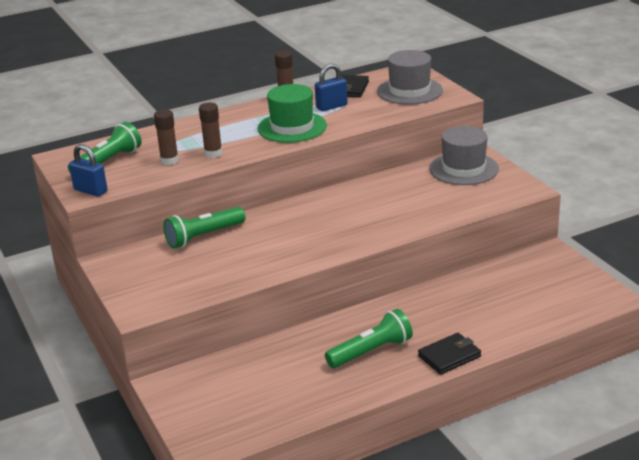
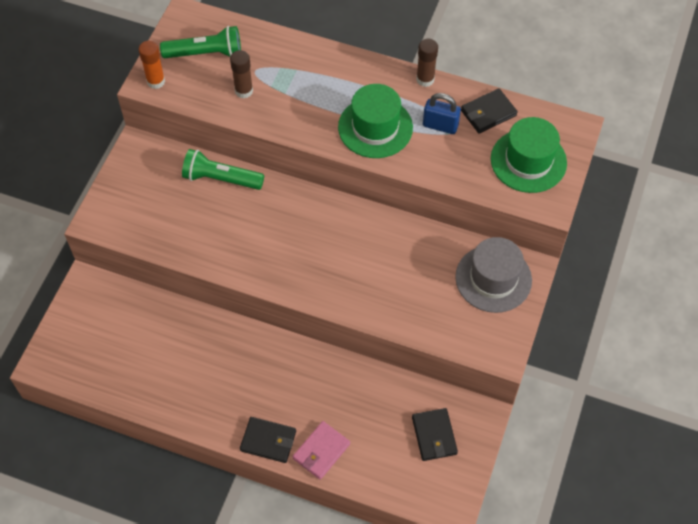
camera: 45 degrees right, 30 degrees up
(90, 191) = (156, 81): blue padlock -> orange glue stick
(213, 153) = (281, 110): brown glue stick -> none
(371, 351) = (230, 384): green flashlight -> none
(409, 91) = (528, 161): grey hat -> green hat
(492, 334) = (321, 451): none -> pink wallet
(542, 278) = (434, 435): none -> black wallet

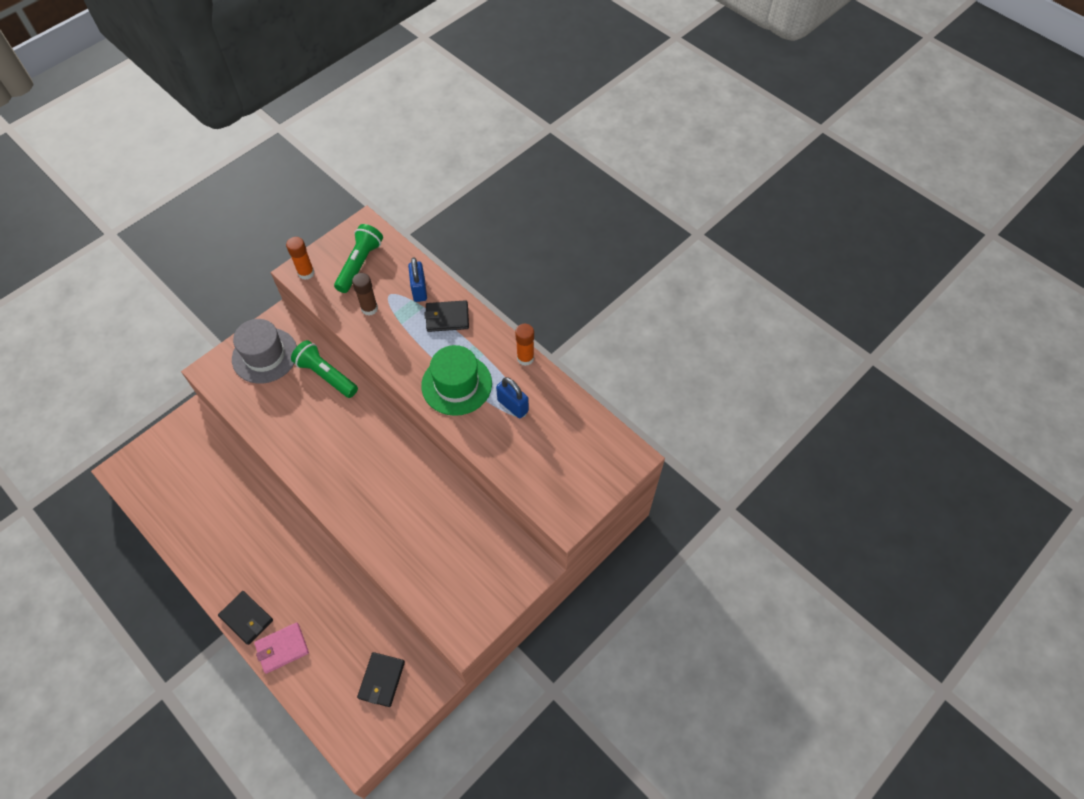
camera: 25 degrees right, 0 degrees up
(206, 53) = (359, 264): green flashlight -> green flashlight turned 90 degrees counterclockwise
(282, 55) = (419, 290): none -> blue padlock
(425, 79) = (525, 358): brown glue stick -> orange glue stick
(488, 113) = (562, 411): black wallet -> black wallet (447, 318)
(493, 278) = (495, 563): grey hat -> grey hat (265, 355)
(528, 161) = (570, 471): green hat -> none

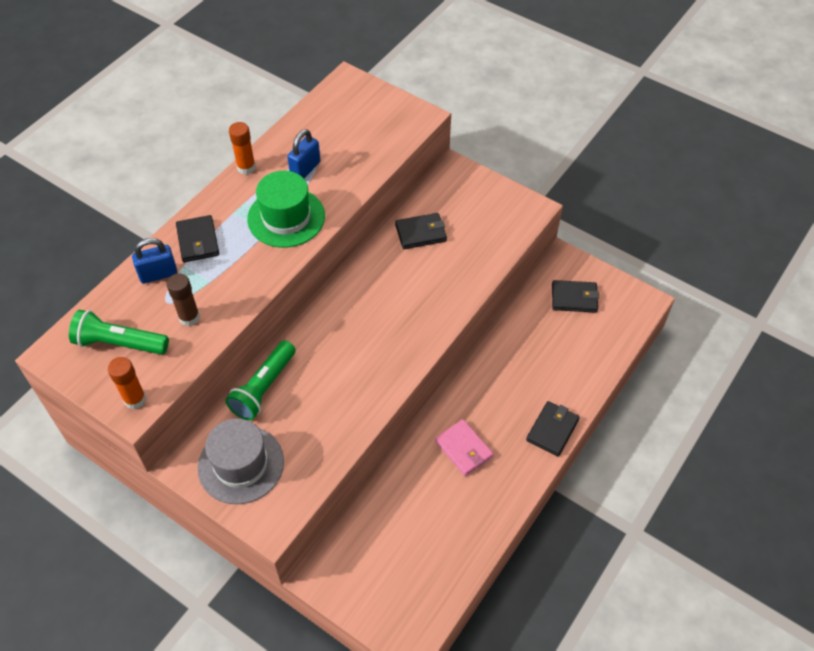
camera: 100 degrees left, 5 degrees down
(282, 648) = (572, 388): pink wallet -> pink wallet (464, 449)
(455, 520) = (420, 233): none -> black wallet

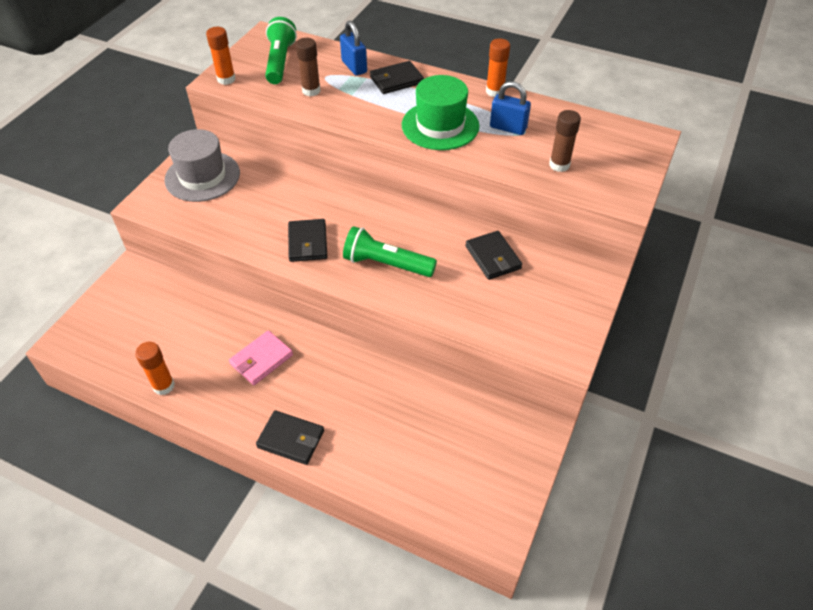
camera: 80 degrees right, 5 degrees down
(263, 388) = (280, 176): green flashlight -> green flashlight (386, 264)
(367, 146) = (559, 165): none -> brown glue stick
(482, 536) = (163, 386): none -> orange glue stick
(574, 298) = (482, 448): black wallet -> black wallet (308, 242)

